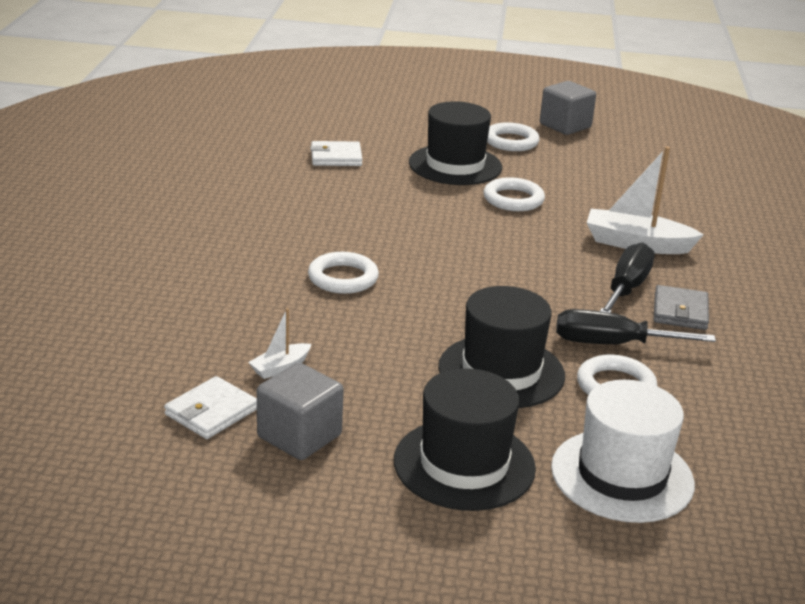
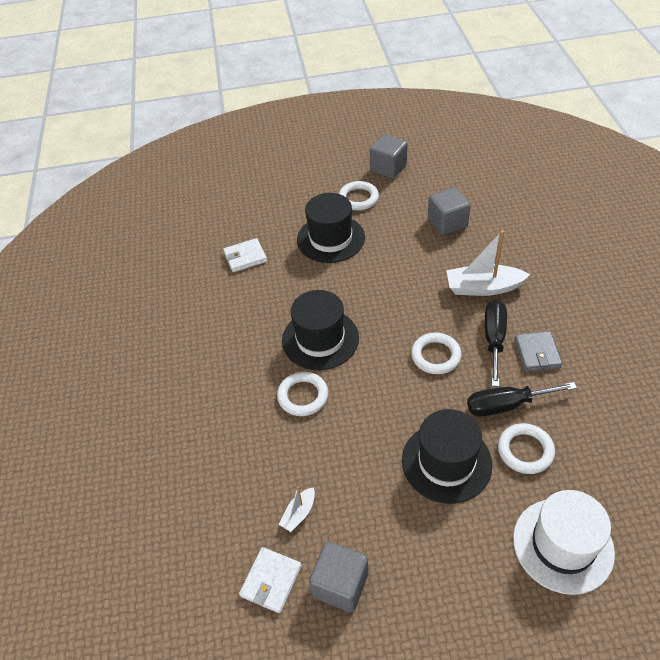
camera: 10 degrees left, 20 degrees up
(464, 464) = (459, 573): black hat -> black hat (320, 339)
(513, 199) = (384, 265): white ring -> white ring (435, 356)
(618, 183) = (447, 223): none -> grey cube

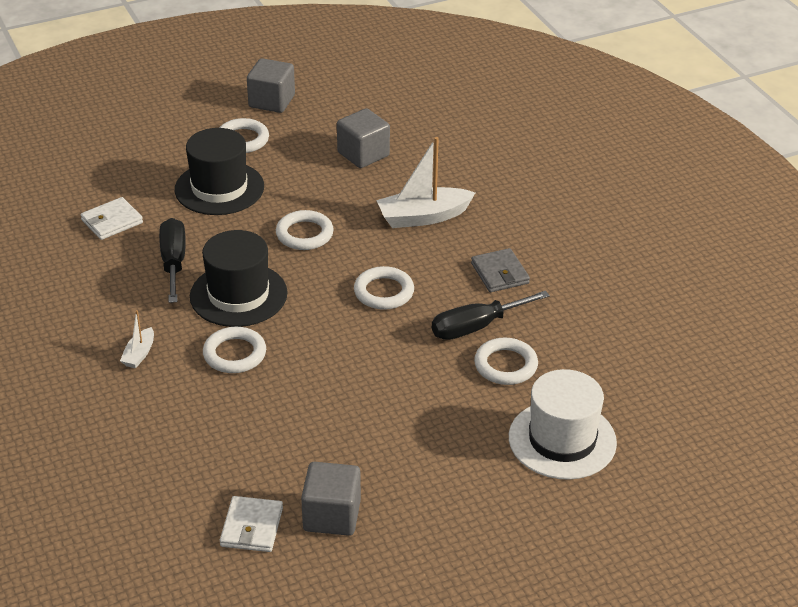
camera: 20 degrees left, 10 degrees down
(299, 513) = (265, 463): white boat -> white boat (139, 354)
(385, 290) = (304, 234): none -> white ring
(446, 462) = (421, 389): black hat -> none
(494, 340) = (448, 267): black screwdriver -> black screwdriver (173, 262)

